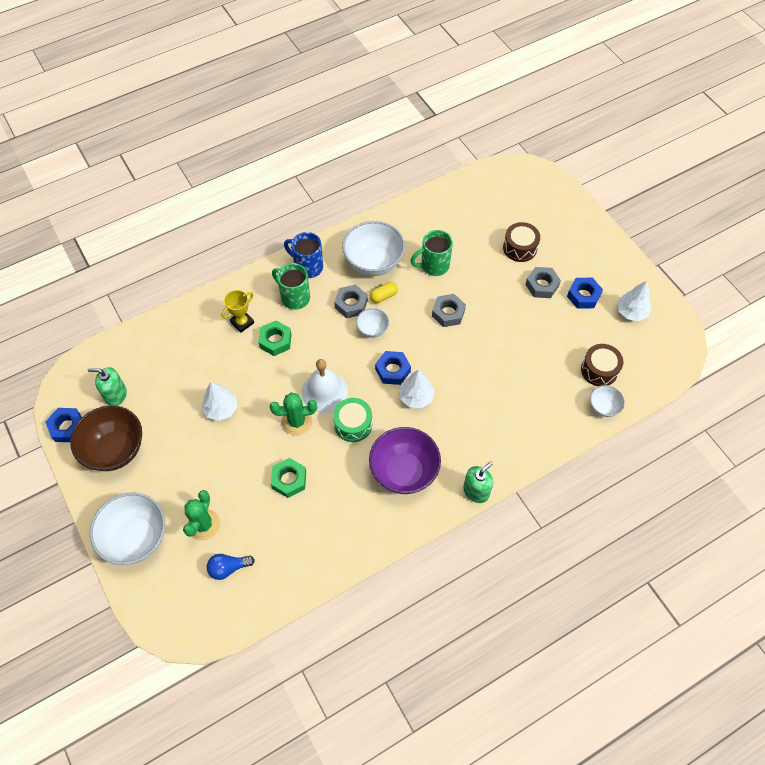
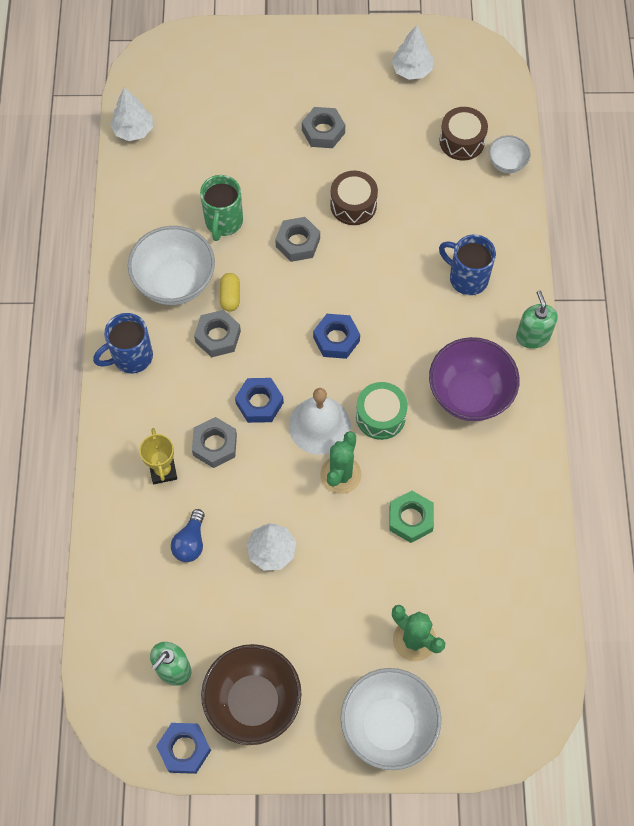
camera: 60 degrees left, 5 degrees up
(228, 568) = (483, 636): blue light bulb -> blue light bulb (190, 542)
(275, 341) = (215, 445): green nut -> grey nut
(294, 297) = (166, 394): green mug -> none
(372, 329) = (268, 332): white bowl -> none
(416, 397) = (385, 333): white tree -> white tree (133, 130)
(493, 426) = (467, 278): none -> blue mug
(520, 248) = (259, 124): brown drum -> brown drum (353, 205)
(583, 296) = (363, 101): blue nut -> blue nut (259, 403)

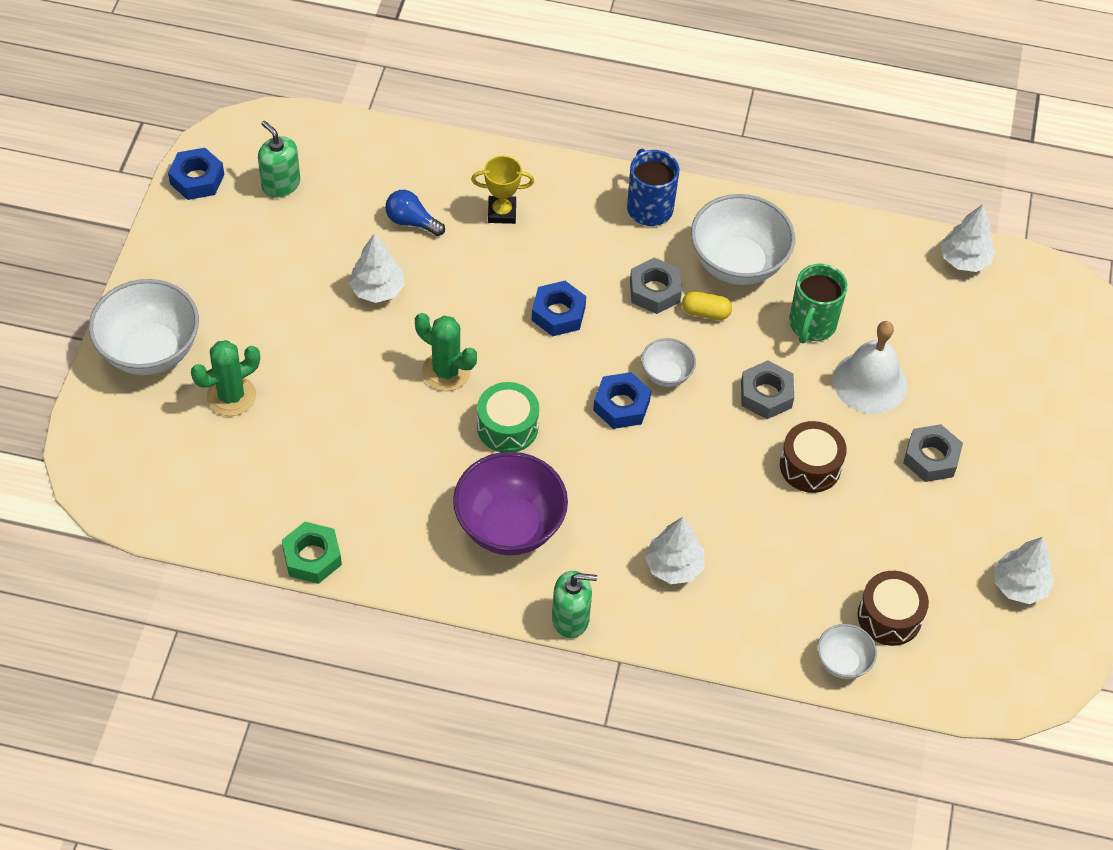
camera: 100 degrees right, 10 degrees down
(215, 445) = (518, 263): grey nut -> none
(223, 222) = (811, 325): green mug -> green mug turned 90 degrees counterclockwise
(253, 702) = (221, 242): brown bowl -> none
(298, 313) = (666, 374): none -> white bowl
(319, 425) = (513, 364): white bell -> white bell (870, 382)
(410, 519) = (370, 426): green nut -> green nut (312, 557)
(467, 278) = (674, 566): blue mug -> white tree

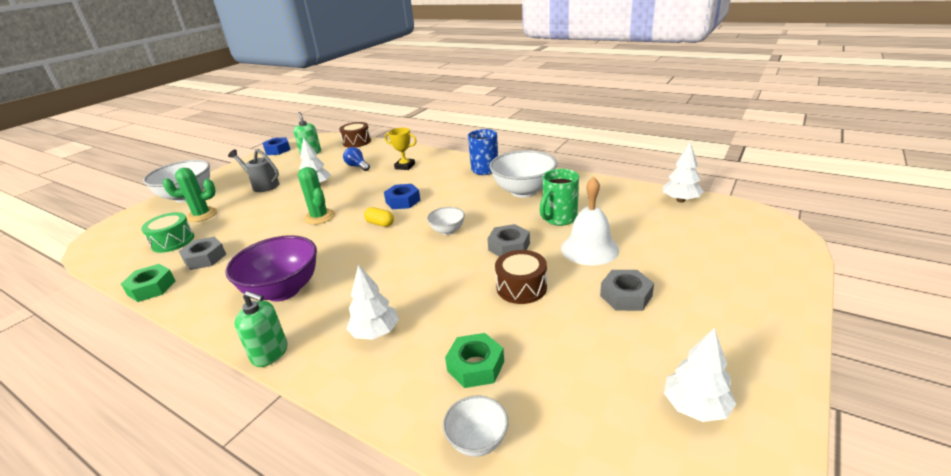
camera: 25 degrees right, 25 degrees down
(270, 300) = (262, 185): none -> grey watering can
(507, 427) = (330, 243): green drum -> green drum (173, 241)
(621, 405) = (408, 241): blue nut -> none
(654, 291) = (466, 197): grey nut -> grey nut (205, 258)
(705, 312) = (491, 208): yellow capsule -> yellow capsule (380, 223)
(806, 585) = (475, 366): none -> green nut
(889, 616) = (544, 407): brown drum -> brown drum (357, 142)

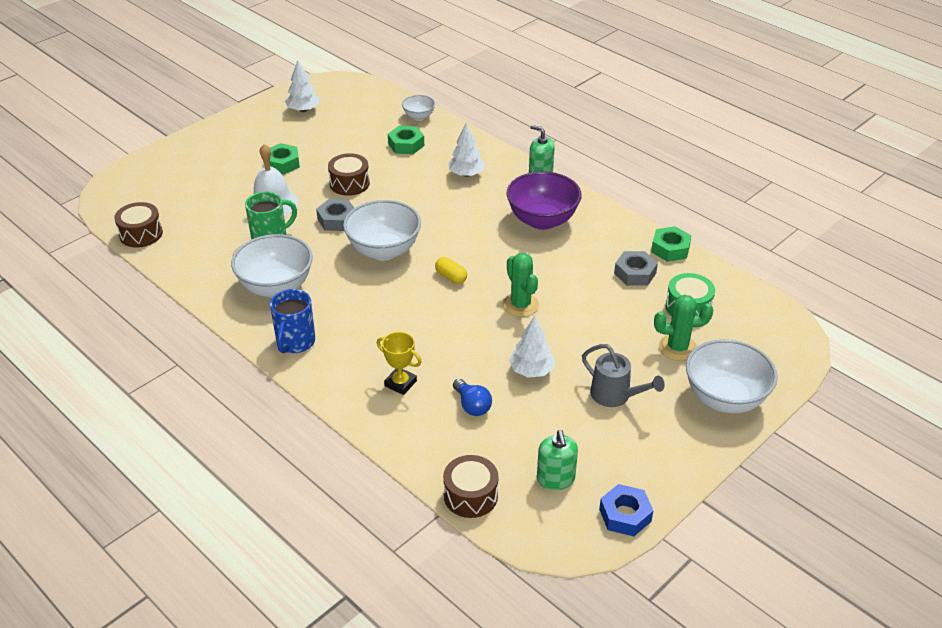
camera: 170 degrees left, 10 degrees up
(403, 201) = (419, 307): blue nut -> none
(447, 231) = (384, 250): white bowl -> white bowl, size x1.96
(626, 296) = (282, 163): grey nut -> green nut
(680, 200) = (141, 234): white tree -> brown drum

